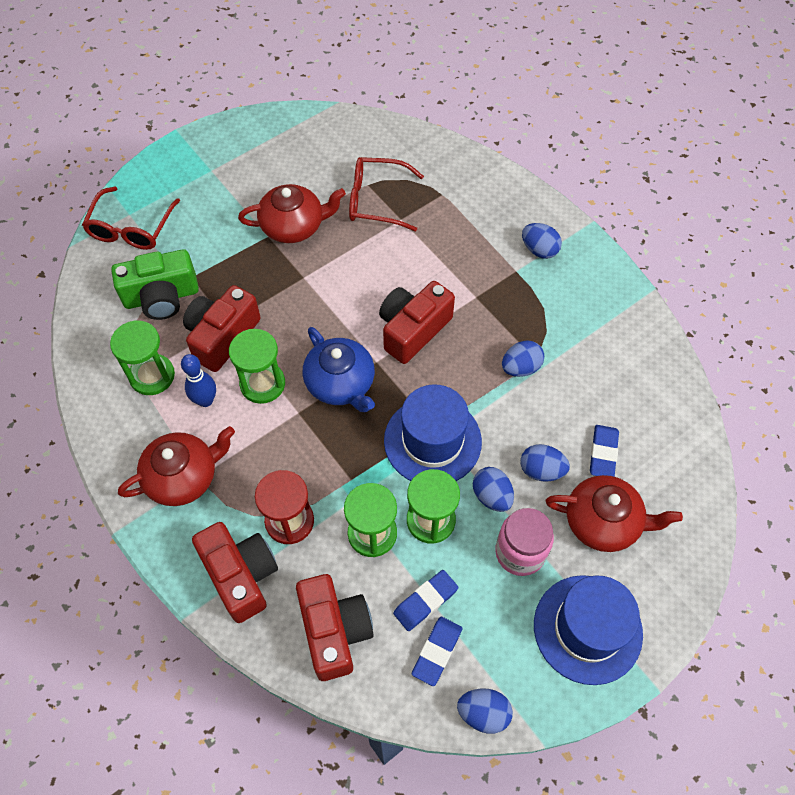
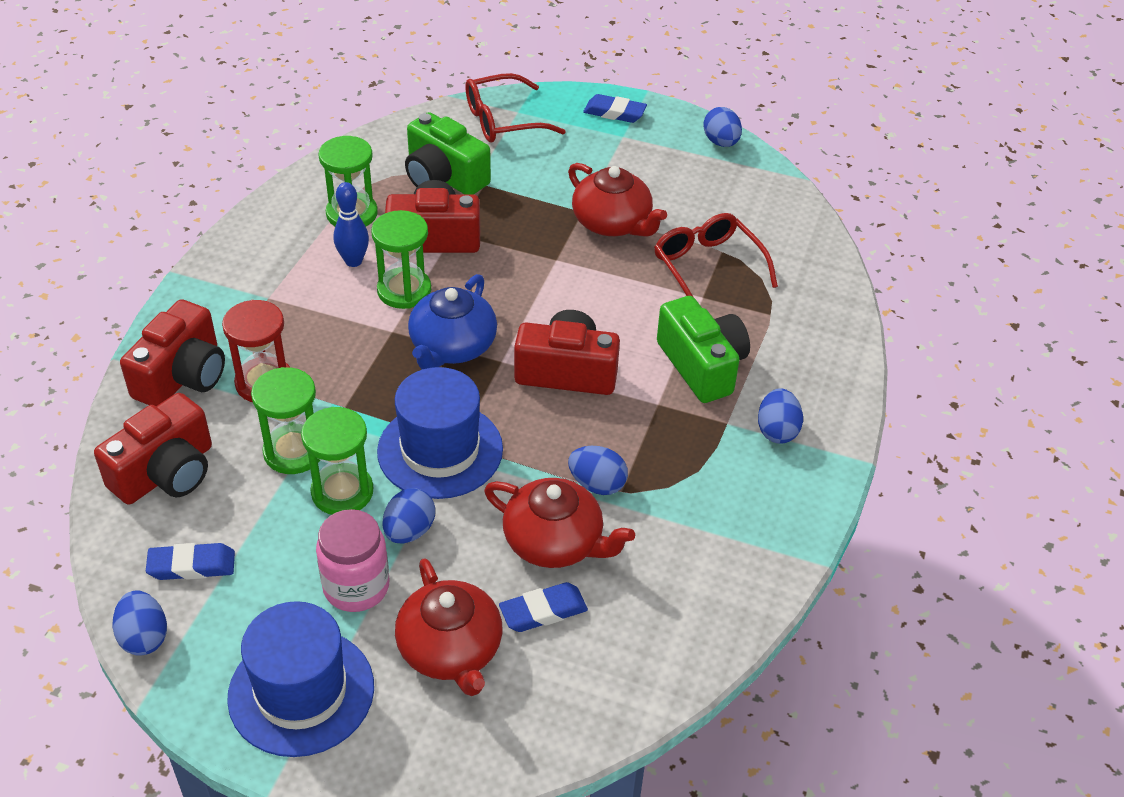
camera: 55 degrees right, 15 degrees down
(183, 476) = (260, 286): red teapot -> red teapot (555, 542)
(425, 601) = (243, 530): blue eraser -> blue eraser (614, 113)
(460, 255) = (702, 365): none -> green camera
(541, 470) = (475, 561): blue egg -> blue egg (721, 142)

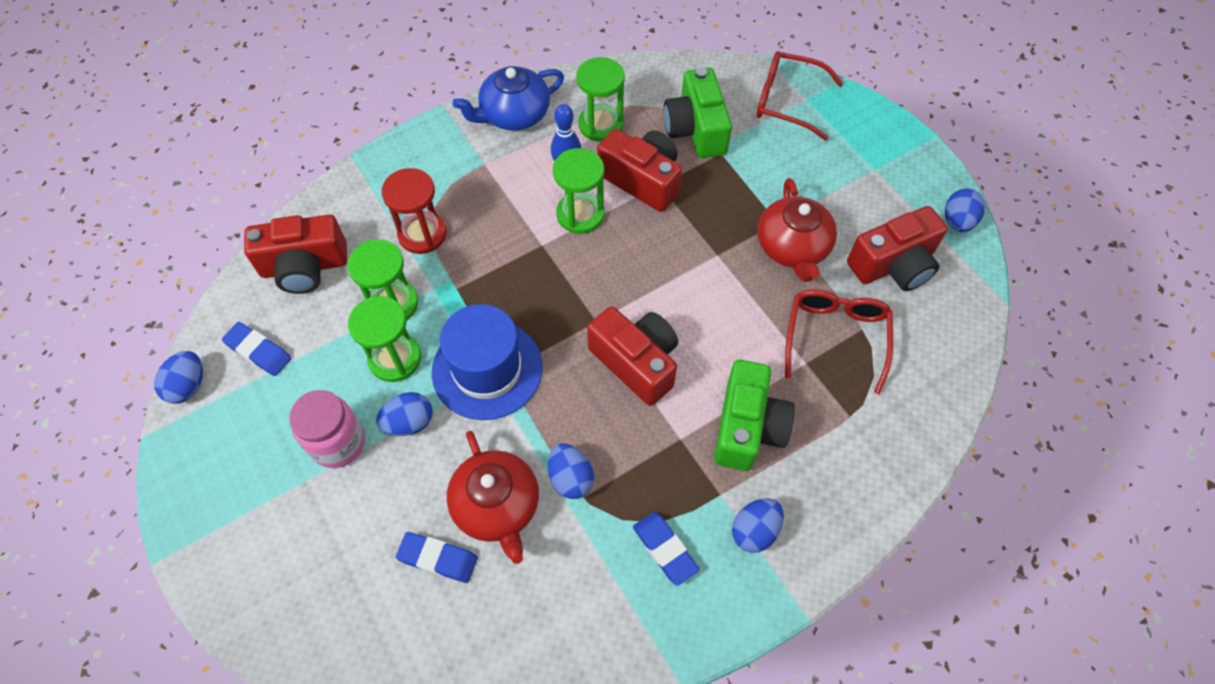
camera: 40 degrees right, 15 degrees up
(182, 376) = (378, 195): red camera -> red camera (893, 265)
(301, 692) = (237, 500): blue hat -> none
(451, 650) = (352, 542): red teapot -> none
(452, 346) = (572, 285): blue teapot -> blue teapot (514, 114)
(614, 113) = (887, 142): blue eraser -> blue eraser (665, 549)

